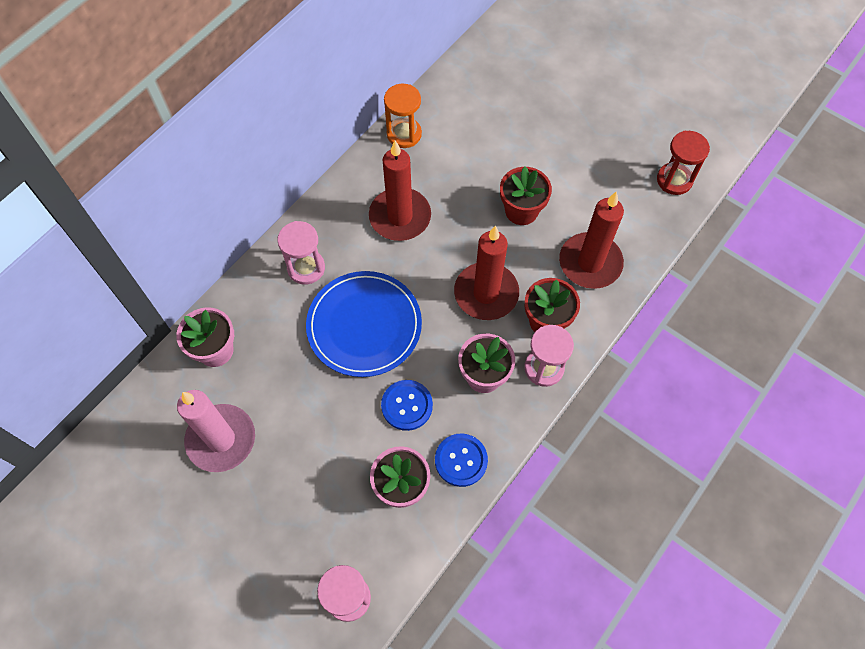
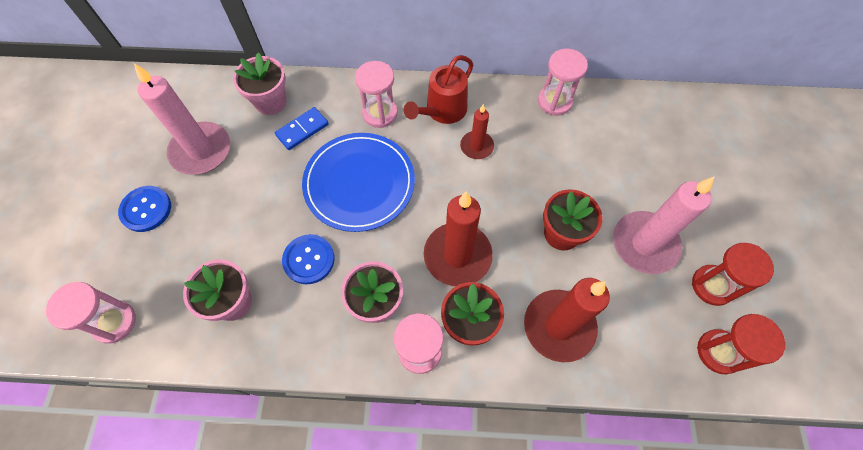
camera: 55 degrees right, 0 degrees up
(271, 340) = (302, 130): none -> blue domino
(344, 219) = (442, 111): none -> red watering can
(400, 217) = (476, 146): red candle -> red candle, size x0.55
(404, 134) = (554, 101): orange hourglass -> pink hourglass
(461, 460) = (285, 335): blue button -> blue button (146, 209)
(569, 165) = (644, 244): none -> pink candle
(628, 148) = (712, 286): none -> red hourglass

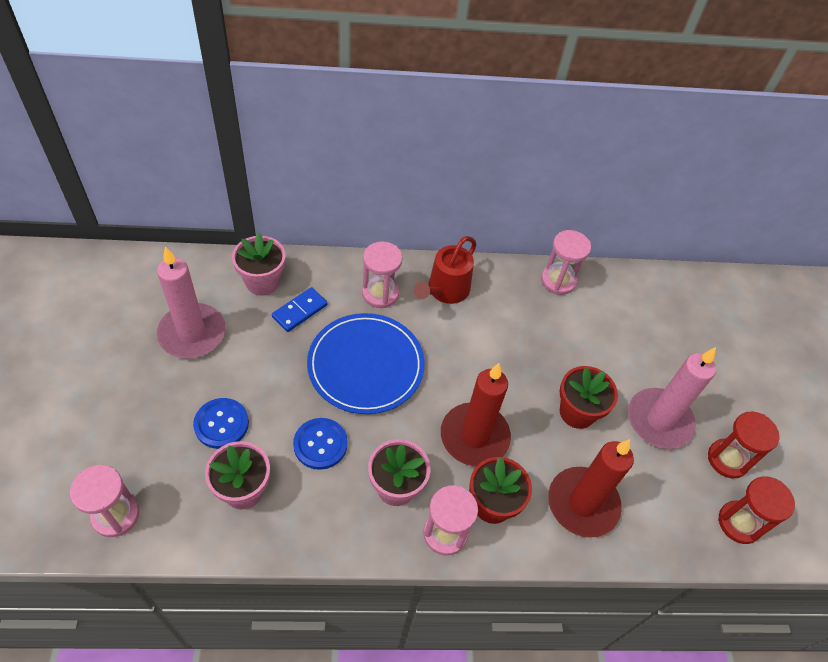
camera: 10 degrees left, 10 degrees down
(146, 209) = (138, 396): blue button -> blue button (221, 424)
(476, 146) = (483, 326): red candle -> none

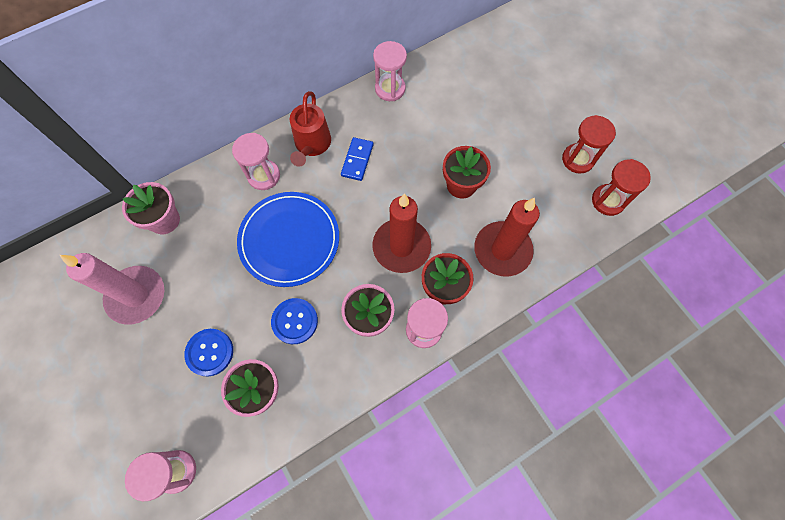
camera: 25 degrees left, 15 degrees up
(300, 311) = (210, 227): blue domino -> blue domino (357, 160)
(659, 421) = (519, 158): pink candle -> none

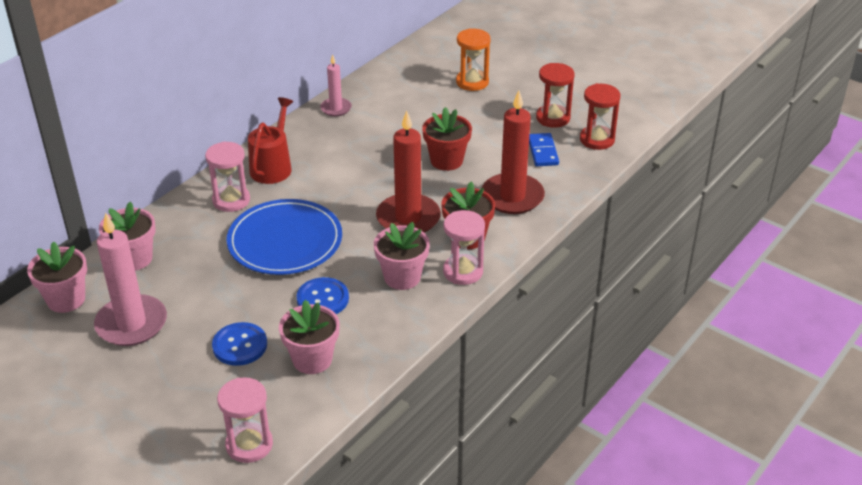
camera: 20 degrees left, 30 degrees down
(98, 250) = (66, 299): none -> pink flower pot
(312, 145) = (273, 166): red watering can -> red watering can turned 150 degrees counterclockwise
(357, 160) = (328, 167): blue domino -> blue domino (543, 152)
(390, 89) = (336, 108): pink hourglass -> pink candle
(522, 90) = (472, 82): none -> orange hourglass

